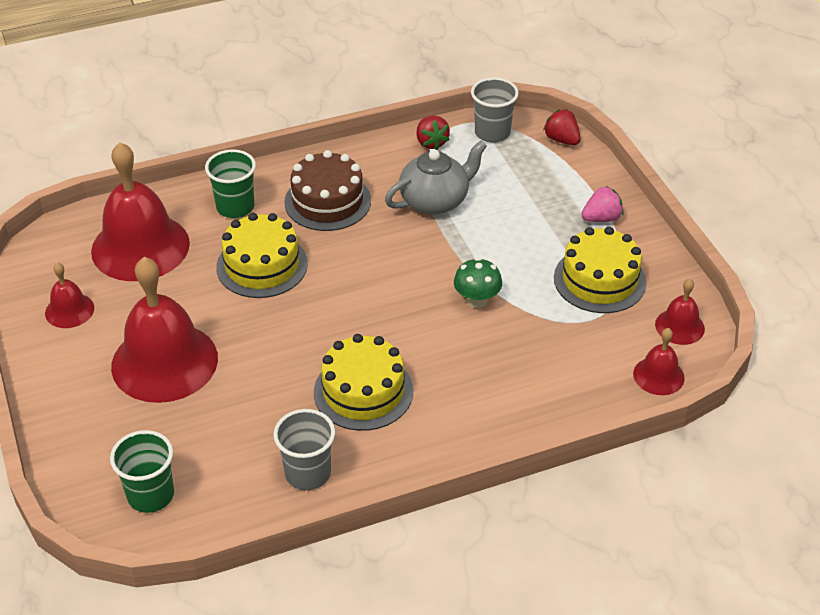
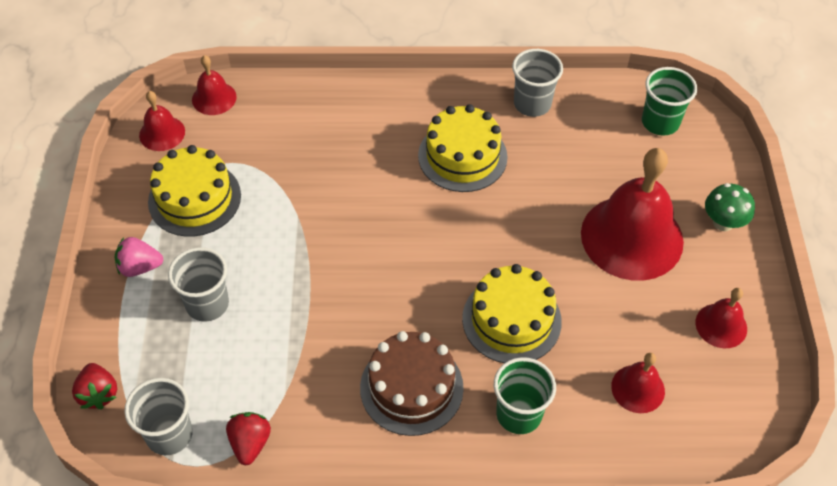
camera: 160 degrees left, 10 degrees up
(140, 247) = (638, 388): red bell -> red bell, size x0.48
(435, 200) = (293, 348): grey teapot -> none
(477, 300) = (320, 212): green mushroom -> green mushroom (723, 222)
(525, 209) = (207, 304): none -> grey cup

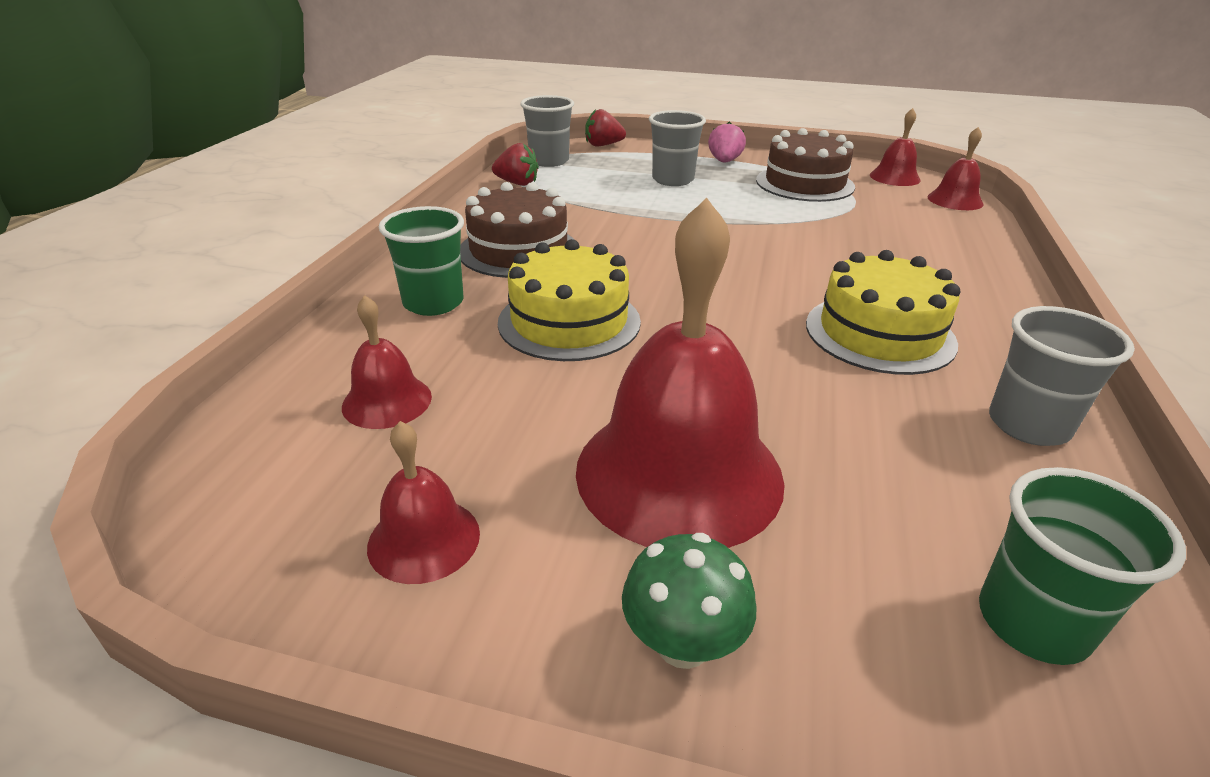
camera: 105 degrees right, 20 degrees down
(194, 198) = (804, 183): yellow cake -> brown cake

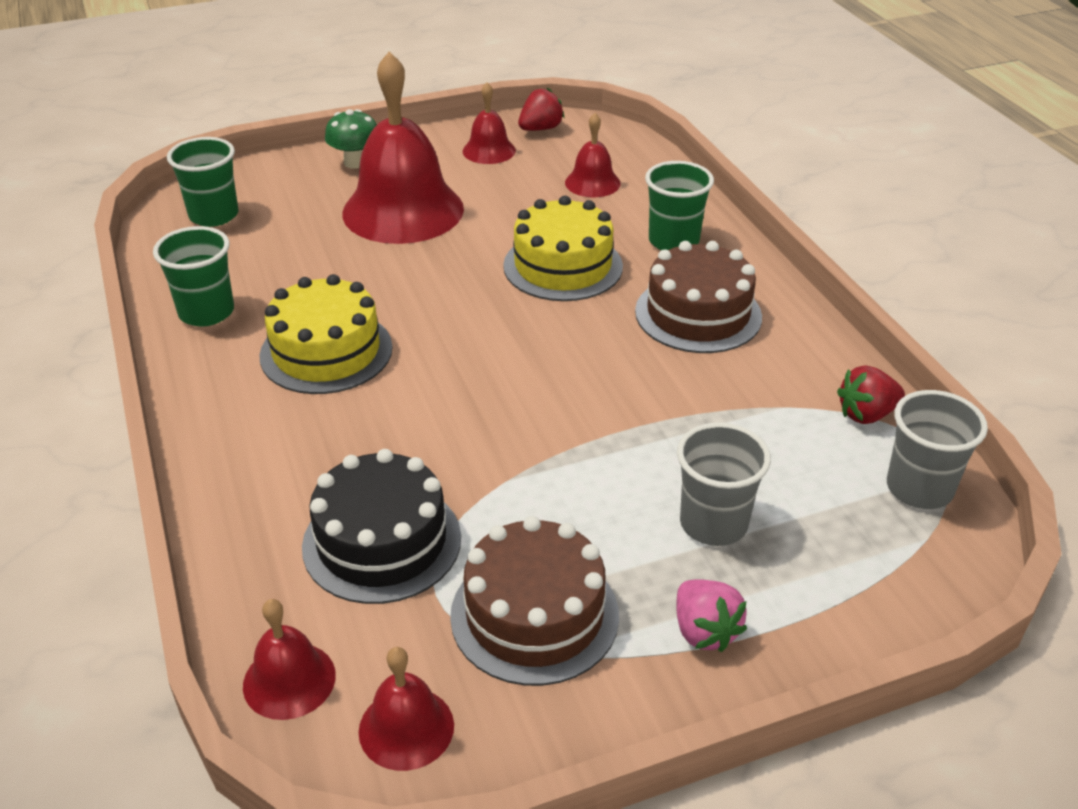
camera: 145 degrees right, 5 degrees up
(603, 145) = (931, 586): red strawberry -> red strawberry (540, 129)
(879, 223) = (382, 542): none -> black cake
(1028, 425) = (206, 312): grey cup -> green cup

